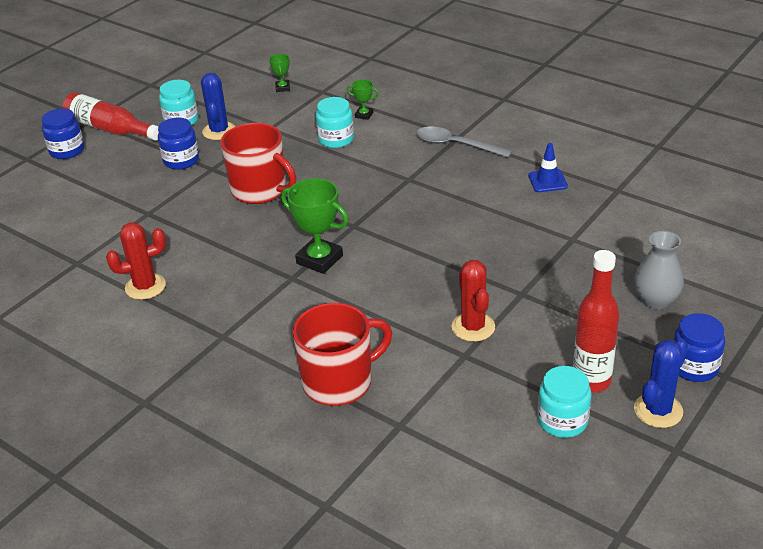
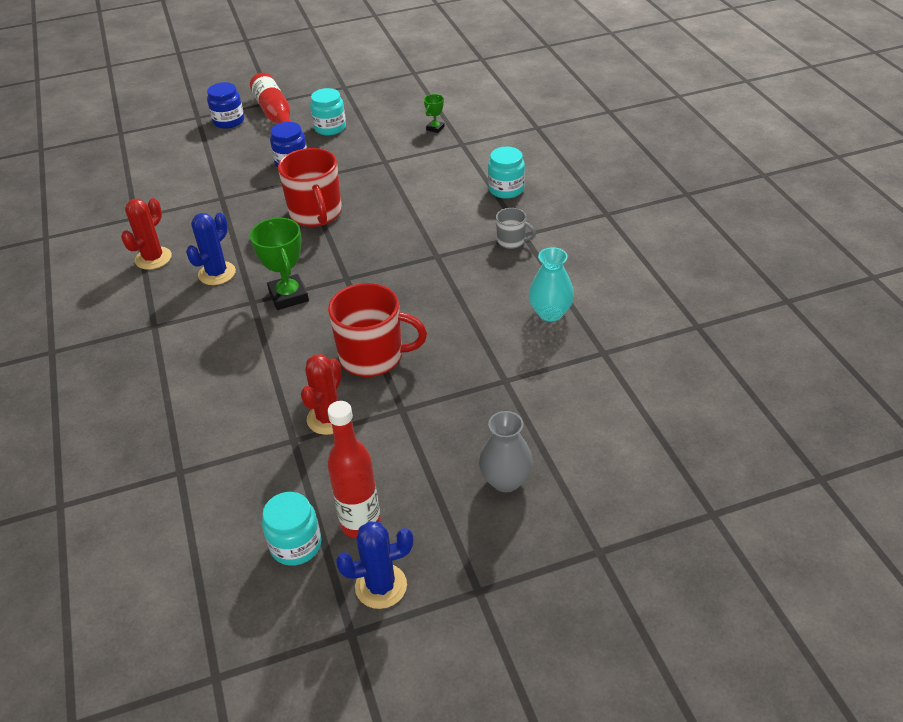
camera: 35 degrees right, 5 degrees up
(145, 286) = (153, 258): red cactus -> red cactus turned 75 degrees counterclockwise
(219, 131) = (346, 148): blue cactus -> blue cactus (217, 273)
(336, 139) = (422, 193): turquoise jar -> turquoise jar (506, 189)
(339, 382) = (183, 409): red mug -> red mug (373, 357)
(364, 115) = (470, 180): green trophy -> none
(456, 145) = (512, 241): grey spoon -> grey mug
(547, 181) = (550, 313): blue traffic cone -> turquoise vase
(694, 367) = (461, 565): blue jar -> none

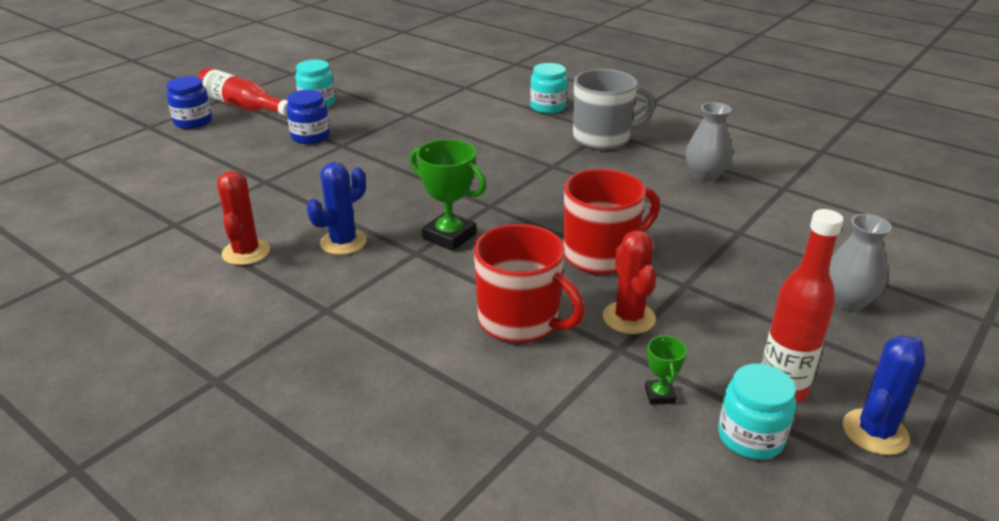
camera: 35 degrees left, 10 degrees down
(217, 273) = (343, 242): blue cactus -> blue cactus turned 45 degrees clockwise
(316, 214) = (391, 167): red mug -> red mug (521, 321)
(435, 128) = (425, 82): green trophy -> green trophy (659, 395)
(512, 241) = (603, 138): grey mug -> grey mug, size x2.00
(550, 313) = (705, 175): turquoise vase -> grey vase

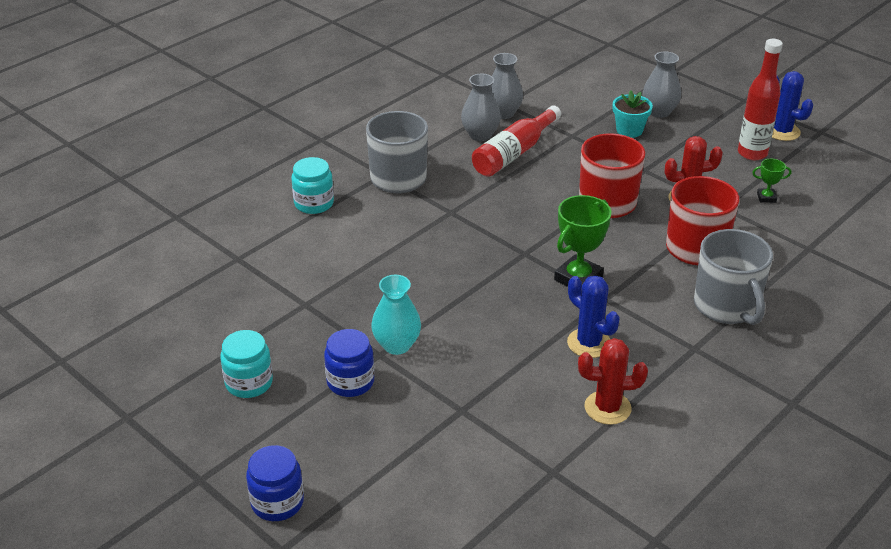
camera: 85 degrees left, 5 degrees up
(242, 106) = (236, 456): red bottle -> red bottle (514, 153)
(353, 151) = (397, 345): none -> turquoise vase
(400, 339) = (727, 307): none -> grey mug
(750, 437) = (796, 172): turquoise jar -> none
(761, 187) = (503, 113): none -> grey vase
(778, 275) = (629, 130): none -> turquoise flower pot

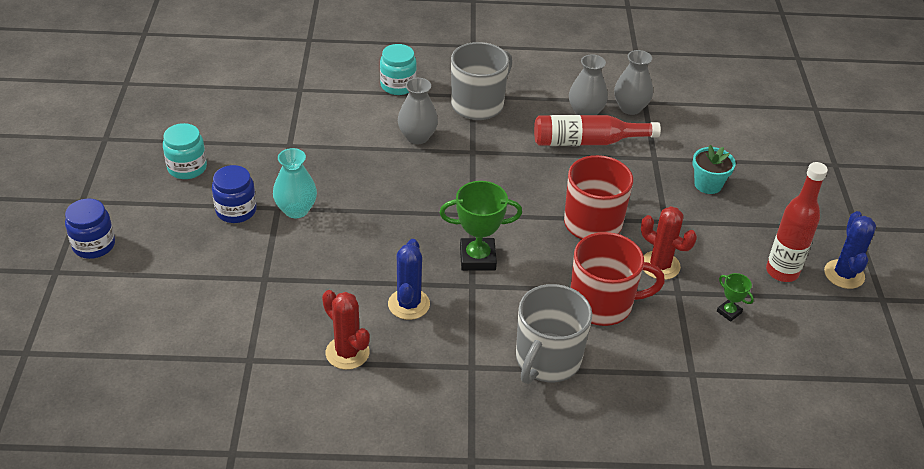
camera: 45 degrees right, 5 degrees up
(659, 112) = (760, 187): grey vase -> grey vase (417, 137)

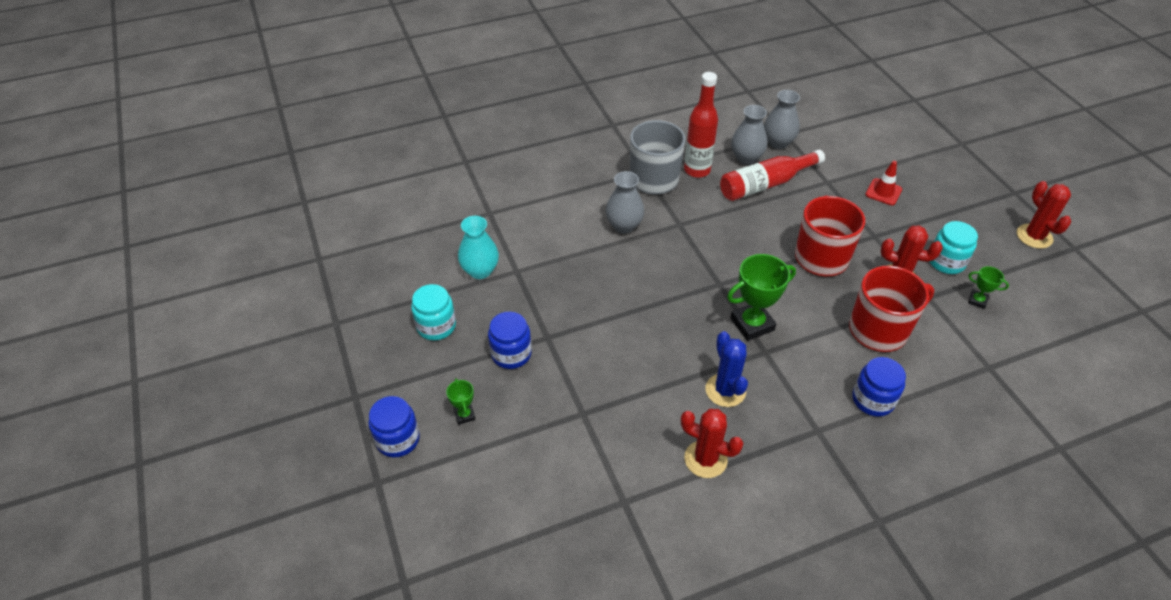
camera: 20 degrees left, 5 degrees up
(162, 245) = (464, 415): none -> green trophy
(296, 210) = (565, 333): turquoise vase -> turquoise vase (480, 271)
(398, 85) = (574, 182): turquoise jar -> turquoise jar (946, 262)
(547, 360) = (873, 400): grey mug -> blue jar
(708, 184) = (883, 192): turquoise flower pot -> red traffic cone
(782, 272) = (990, 250): red bottle -> red bottle (697, 170)
(844, 274) = (1034, 236): blue cactus -> red cactus

